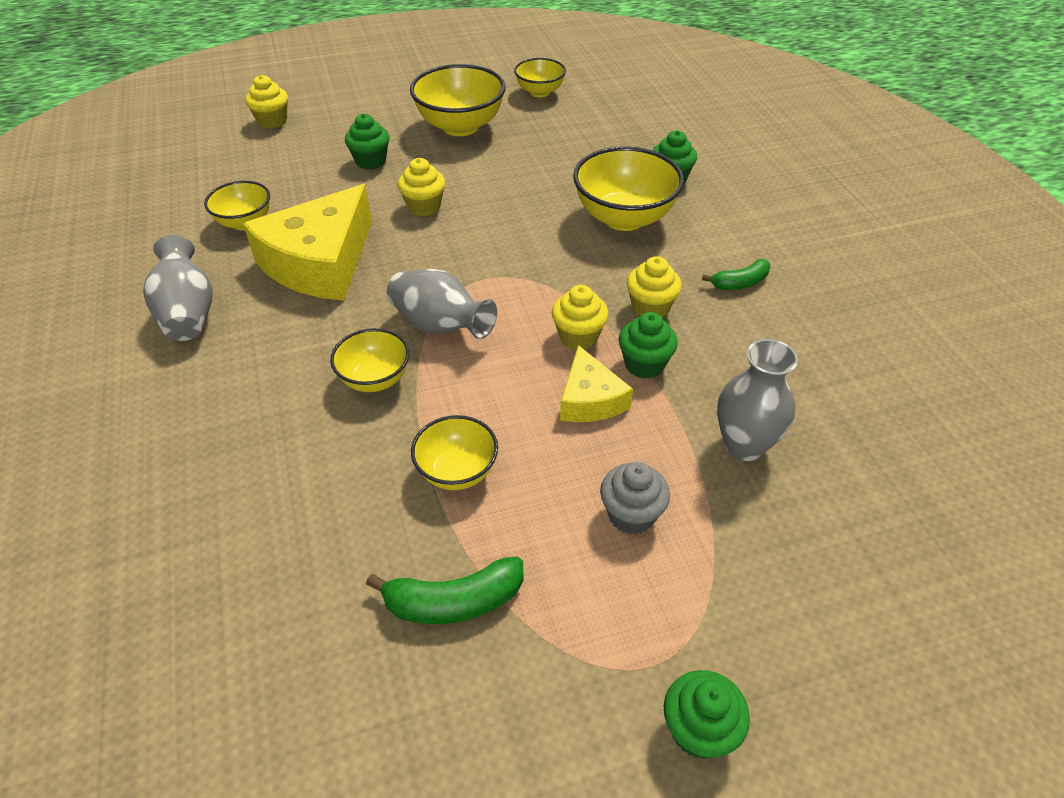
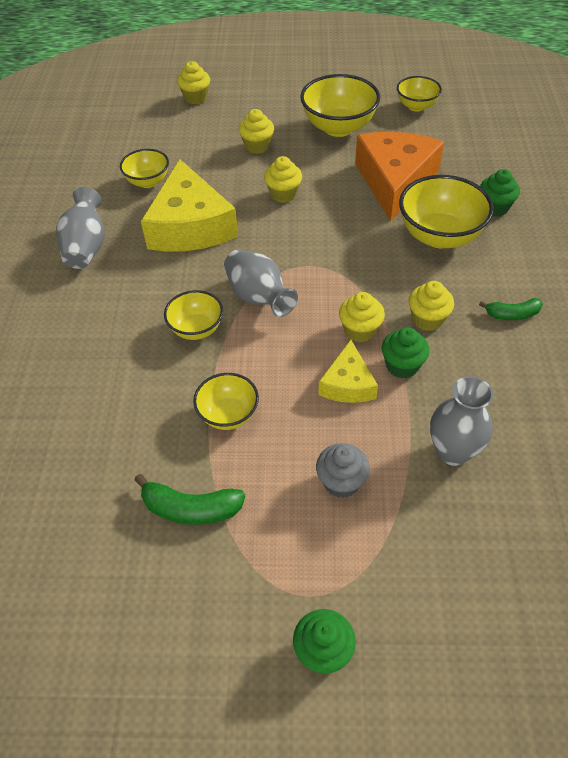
camera: 20 degrees right, 5 degrees up
(320, 262) = (190, 226): yellow cheese -> yellow cheese turned 60 degrees counterclockwise
(371, 161) = (257, 146): green cupcake -> yellow cupcake
(549, 171) = (395, 181): none -> orange cheese

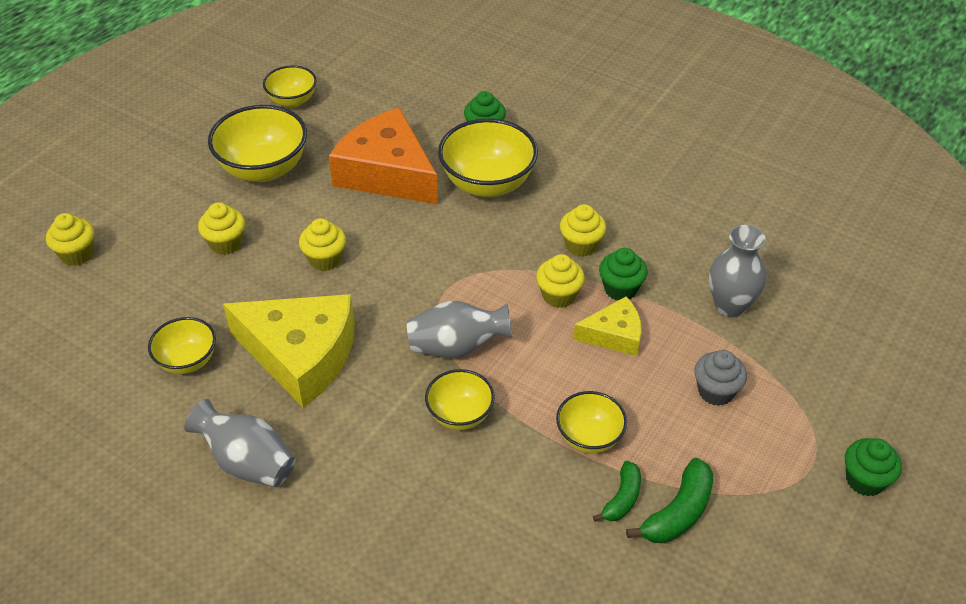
camera: 60 degrees left, 5 degrees down
(347, 384) = (614, 335): yellow cheese -> yellow cheese turned 45 degrees counterclockwise
(512, 314) = (617, 192): green banana -> green banana (622, 499)

